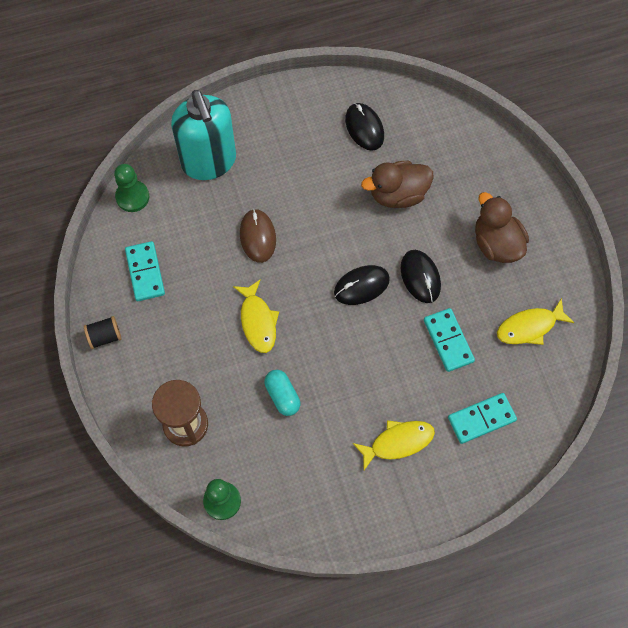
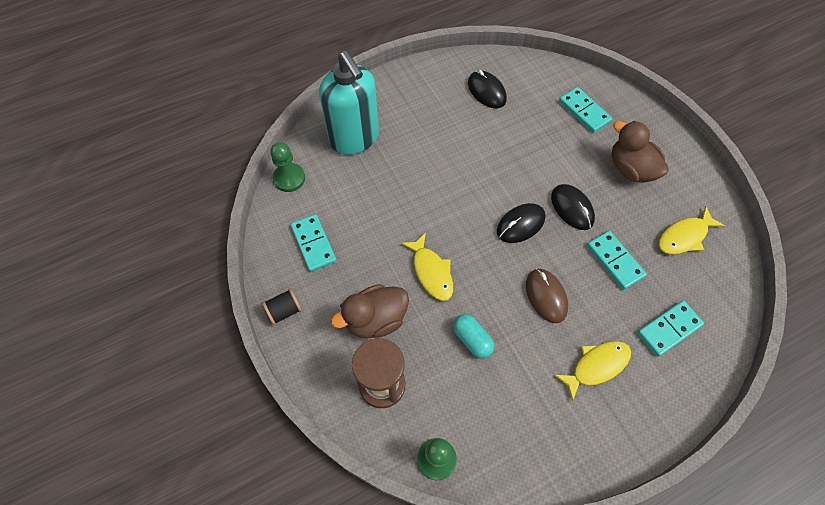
camera: 10 degrees left, 5 degrees down
(257, 237) = (413, 195): brown mouse -> brown mouse (546, 296)
(398, 194) = (531, 141): brown duck -> brown duck (375, 319)
(465, 169) = (584, 111): none -> turquoise domino

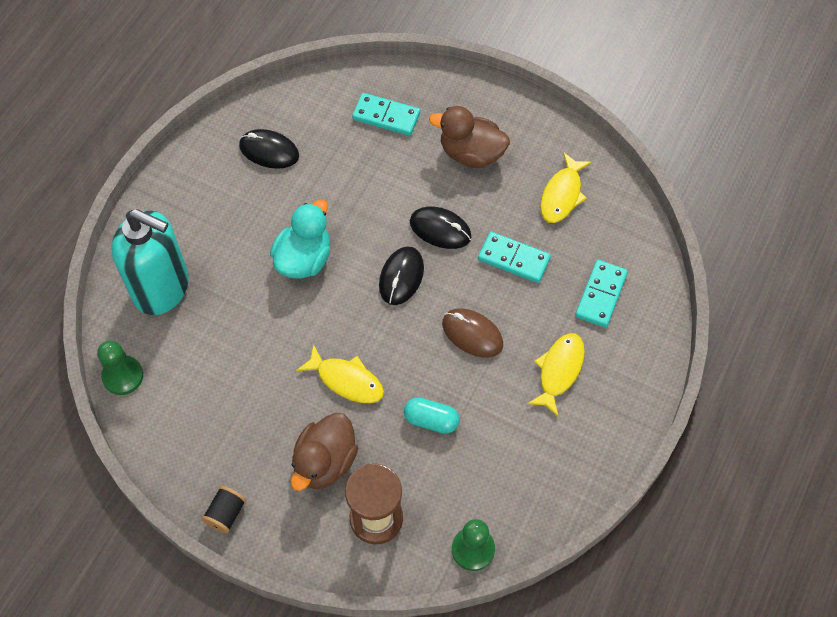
camera: 35 degrees left, 0 degrees up
(313, 244) = (204, 428): turquoise domino -> none
(460, 173) = (304, 259): none -> turquoise duck

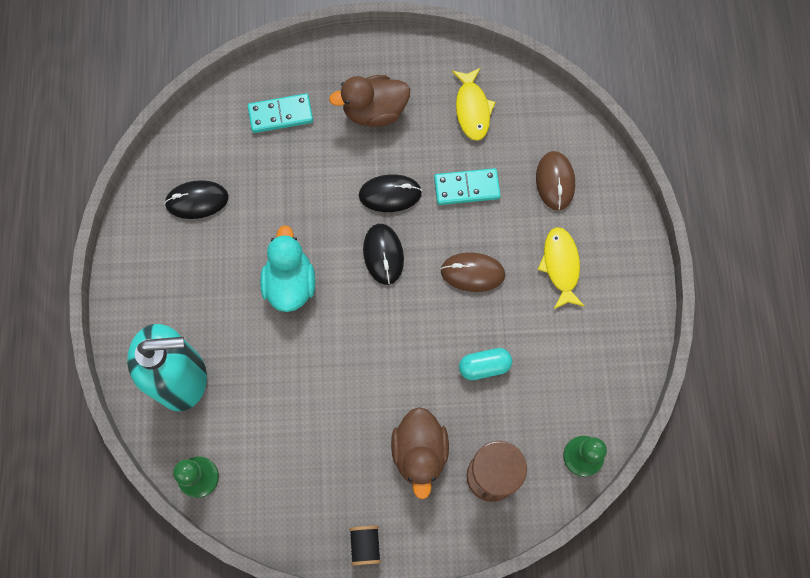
camera: 30 degrees left, 10 degrees up
(346, 380) = (393, 371): yellow fish -> none
(600, 295) = (555, 181): turquoise domino -> brown mouse

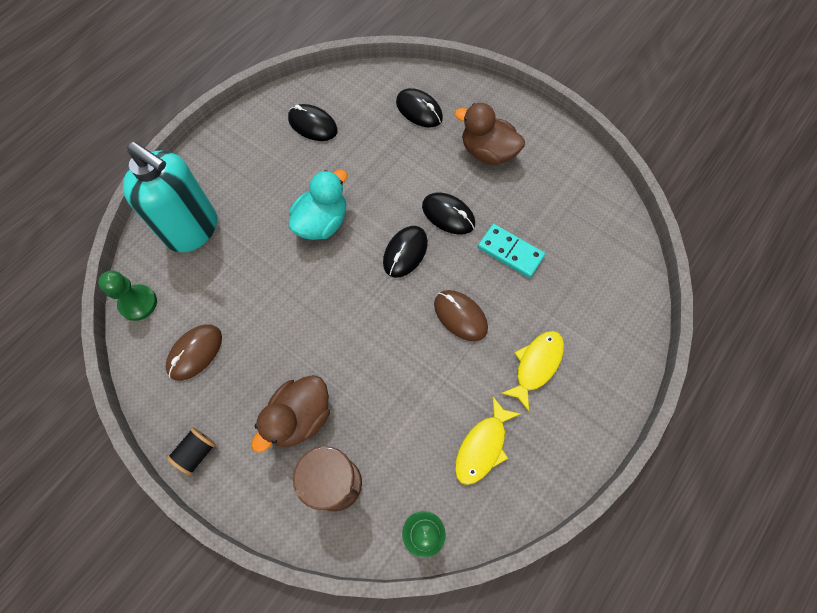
camera: 40 degrees right, 5 degrees down
(280, 115) = (419, 110): turquoise domino -> black mouse
(472, 109) = (563, 200): yellow fish -> yellow fish (482, 446)
(484, 366) = (407, 393): turquoise capsule -> none
(555, 181) = (586, 298): brown mouse -> brown mouse (195, 353)

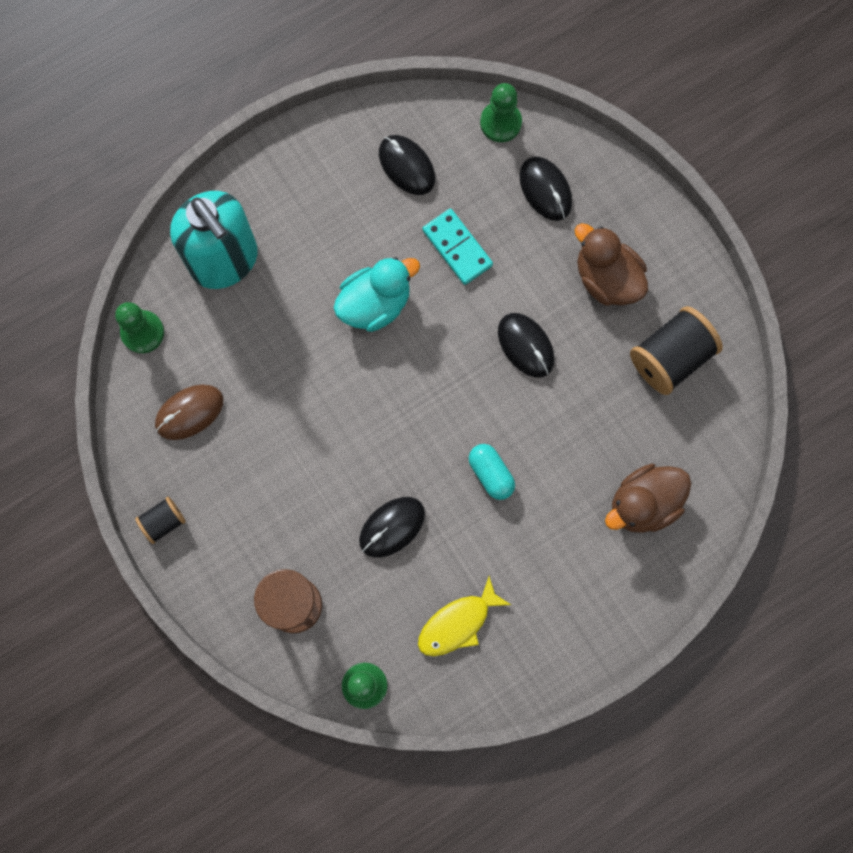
camera: 20 degrees right, 10 degrees up
(300, 417) = (279, 523): brown duck -> brown duck (643, 504)
(370, 79) = (500, 123): none -> green pawn
(405, 252) = (457, 375): black mouse -> black mouse (392, 527)
(460, 316) = (491, 474): brown mouse -> turquoise capsule
(510, 252) = (579, 418): turquoise domino -> turquoise domino (457, 248)
(536, 365) = (551, 559): yellow fish -> none
(557, 189) = (670, 358): none -> black spool

